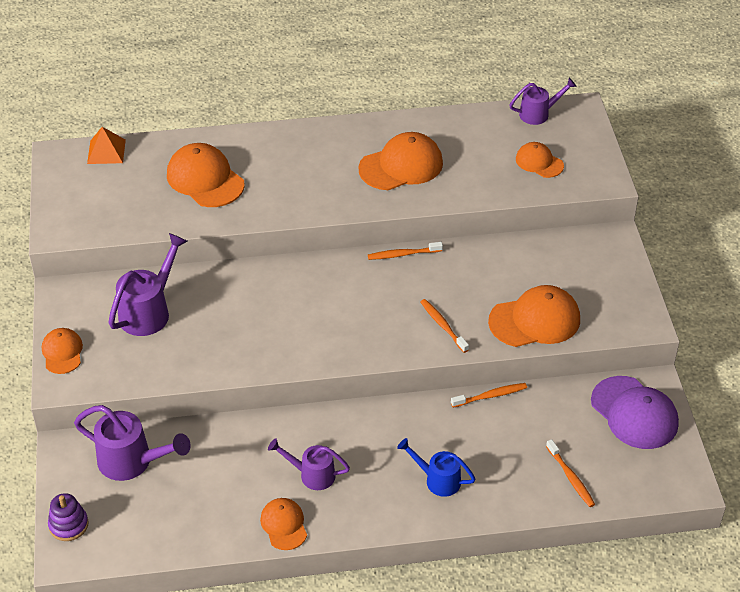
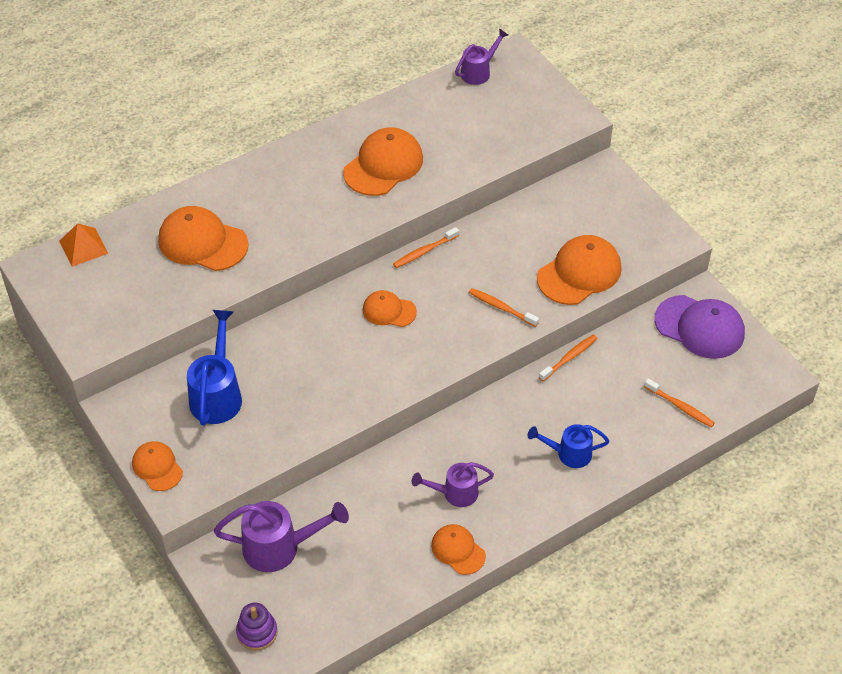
camera: 25 degrees left, 5 degrees up
(149, 311) = (217, 394): purple watering can -> blue watering can
(539, 162) = (507, 120): orange cap -> orange cap (389, 311)

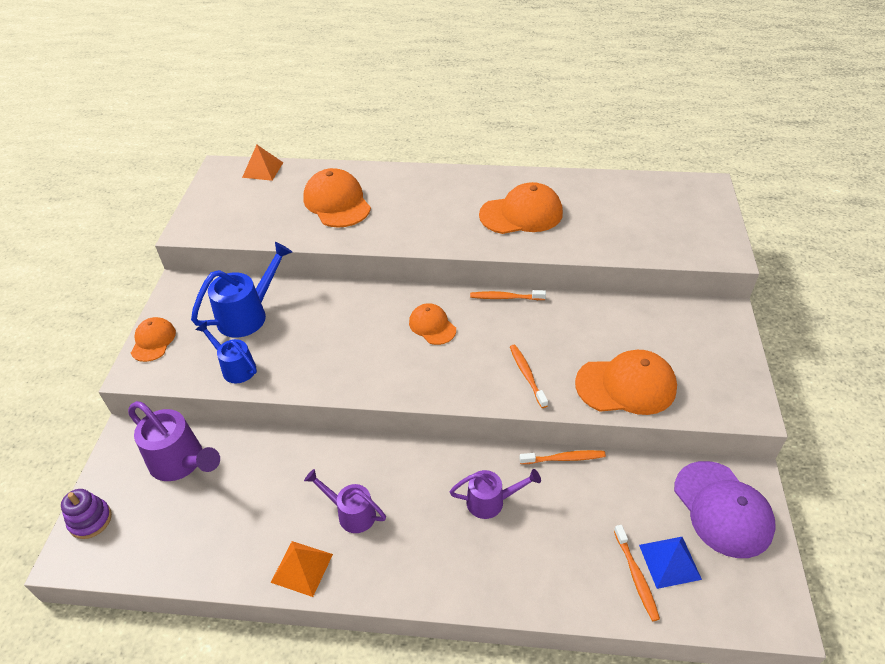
camera: 40 degrees right, 5 degrees down
(458, 550) = (302, 568): orange cap -> orange pyramid
(479, 72) = (666, 185): purple watering can -> purple watering can (491, 501)
(569, 454) = (483, 547): blue watering can -> blue watering can (235, 367)
(693, 384) = (669, 561): none -> blue pyramid

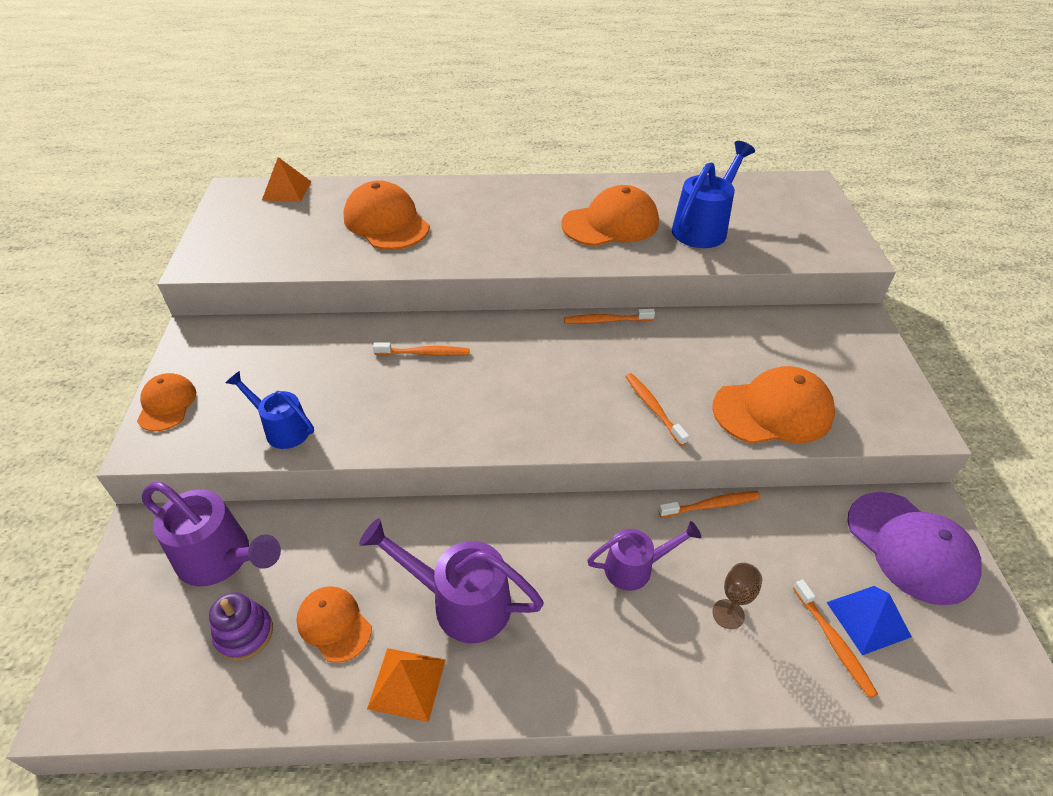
camera: 10 degrees left, 0 degrees up
(90, 520) = (100, 652): purple stacking toy -> purple stacking toy (244, 634)
(248, 315) = (290, 363): blue watering can -> blue watering can (703, 227)
(351, 513) = (461, 602): purple watering can -> purple watering can, size x1.56
(353, 315) = (424, 353): none -> orange toothbrush
(432, 326) = (525, 359): orange cap -> orange cap (334, 624)
(556, 545) = (728, 614): none -> brown goblet

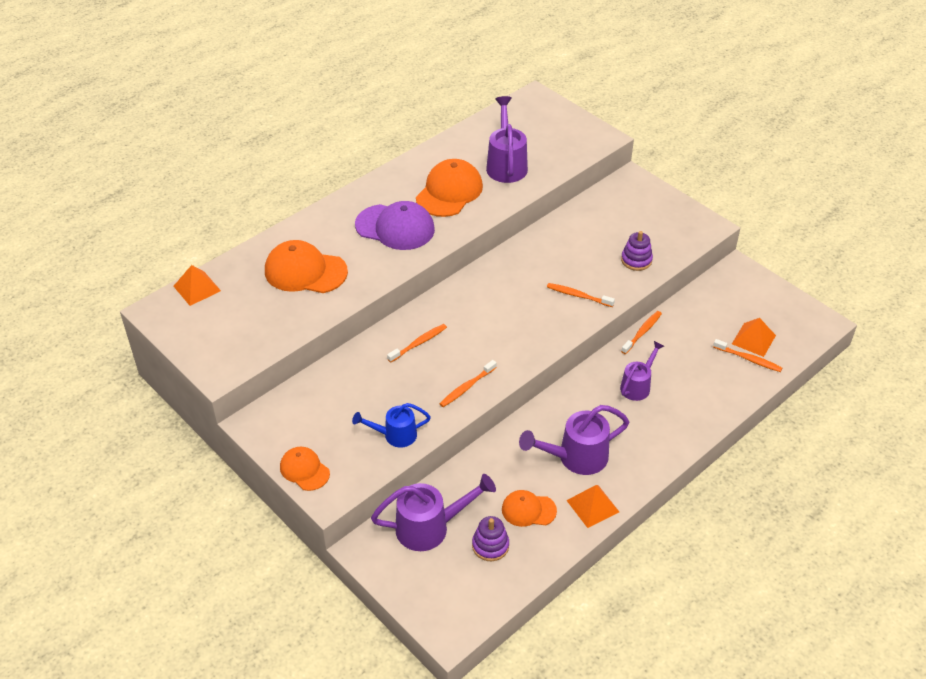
camera: 40 degrees left, 0 degrees up
(606, 321) = (498, 259): orange toothbrush -> orange toothbrush (467, 387)
(703, 227) = (506, 164): blue watering can -> purple watering can
(728, 614) = (697, 378): brown goblet -> none
(773, 411) = (636, 260): orange cap -> purple stacking toy
(868, 619) = (753, 339): blue pyramid -> orange pyramid
(910, 547) = (744, 294): purple cap -> purple cap (395, 227)

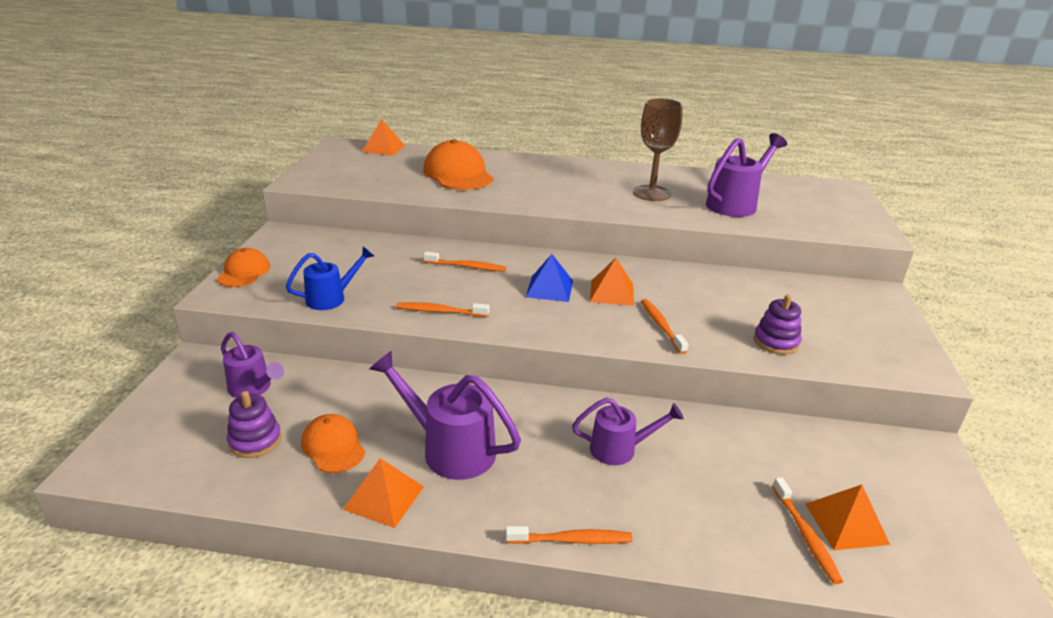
camera: 50 degrees right, 15 degrees down
(395, 227) = (567, 188): purple cap -> none
(395, 435) = (331, 298): blue watering can -> blue watering can turned 105 degrees clockwise
(430, 527) = (253, 388): purple watering can -> purple watering can, size x0.64
(449, 192) = (651, 193): orange cap -> brown goblet
(488, 318) = (549, 288): none -> blue pyramid
(521, 292) = (612, 292): none -> orange pyramid
(642, 332) = (705, 415): orange toothbrush -> orange toothbrush (571, 540)

